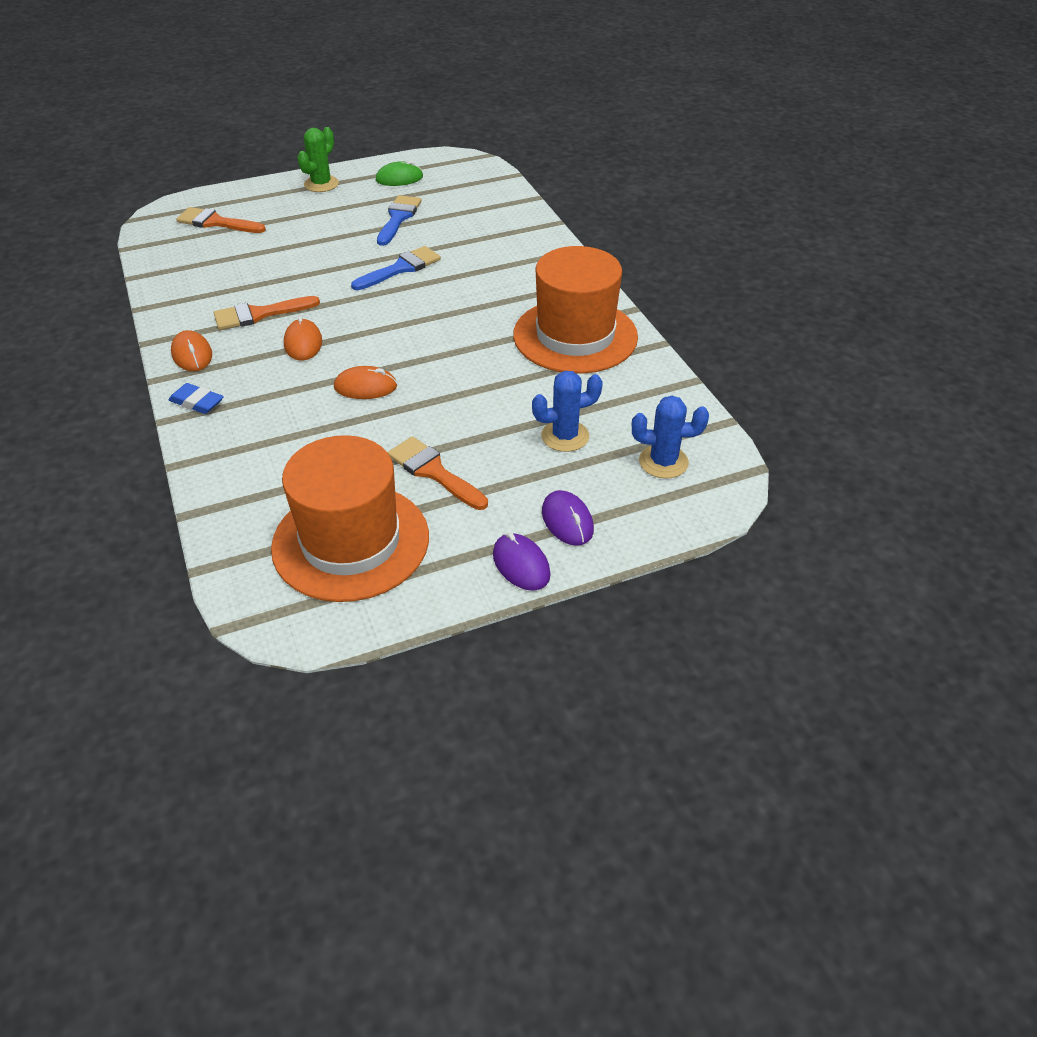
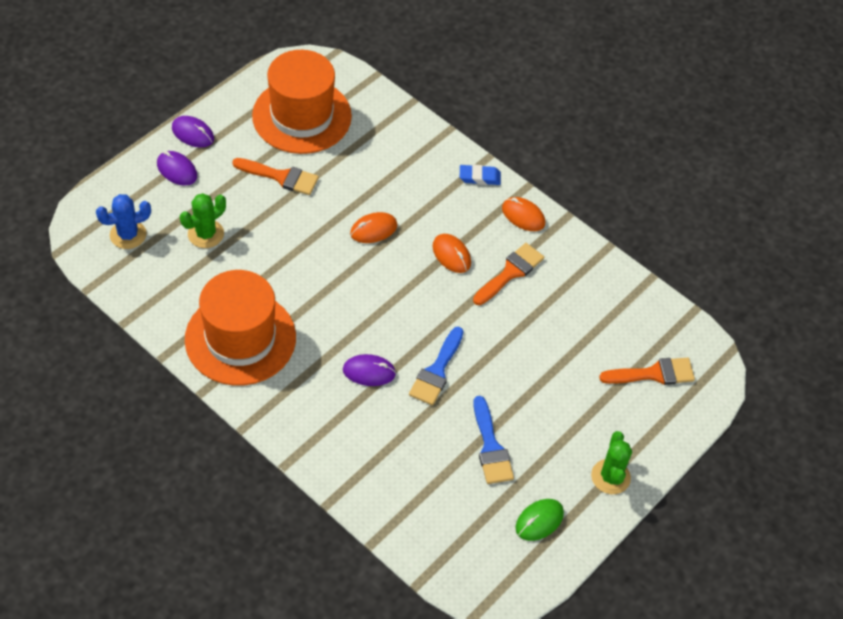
camera: 150 degrees right, 10 degrees up
(464, 283) = (369, 372): none -> purple mouse
(565, 436) = (206, 234): blue cactus -> green cactus

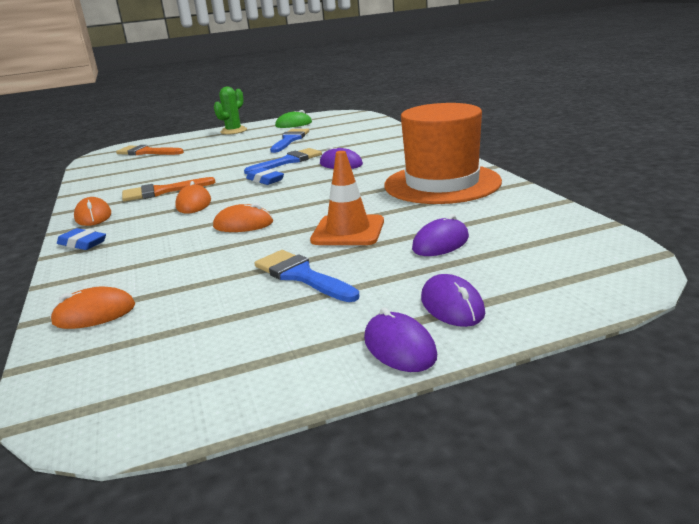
camera: 145 degrees left, 30 degrees down
(128, 235) = (552, 254): blue cactus -> none
(206, 234) = (440, 243): green cactus -> purple mouse
(281, 177) = (301, 276): orange brush -> blue brush
(281, 236) = (348, 231): none -> orange traffic cone
(302, 116) = (199, 336): orange hat -> none
(379, 116) = (94, 314): none -> orange mouse
(423, 317) = (265, 180): none -> blue eraser

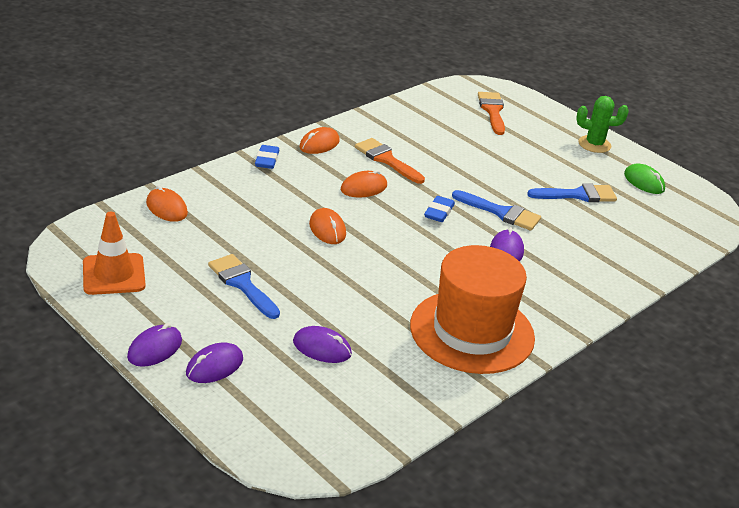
camera: 60 degrees right, 10 degrees up
(301, 276) = (242, 284): blue brush -> blue brush turned 60 degrees counterclockwise
(348, 231) = (331, 291): orange traffic cone -> orange traffic cone (114, 274)

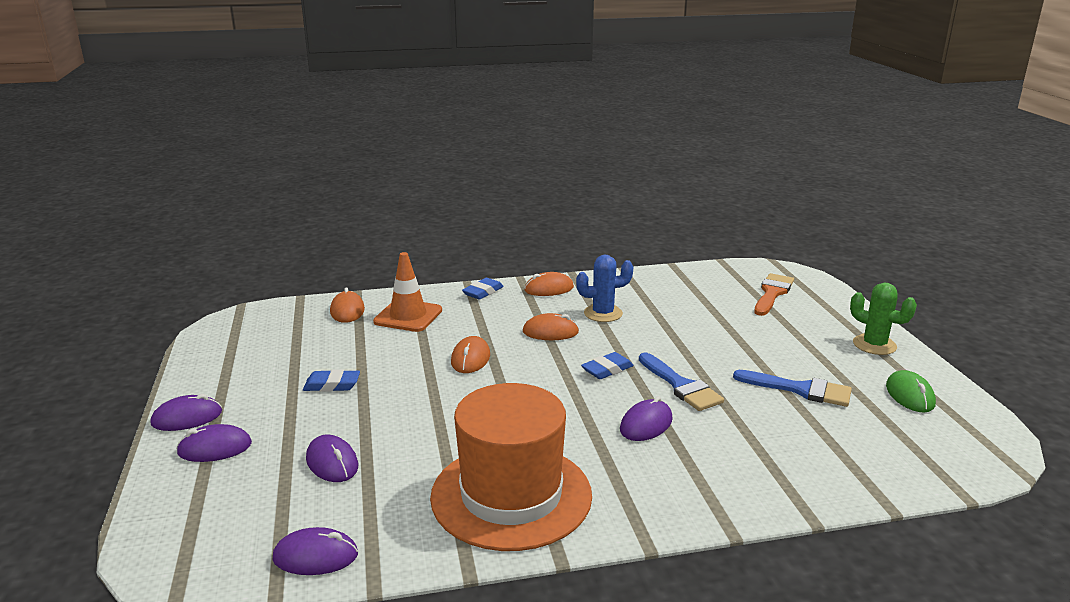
camera: 35 degrees right, 10 degrees down
(114, 274) = (237, 350): orange traffic cone -> orange traffic cone (408, 316)
(242, 284) = (332, 385): blue brush -> blue eraser
(386, 160) = (603, 313): orange brush -> blue cactus
(392, 417) = (315, 556): none -> purple mouse

